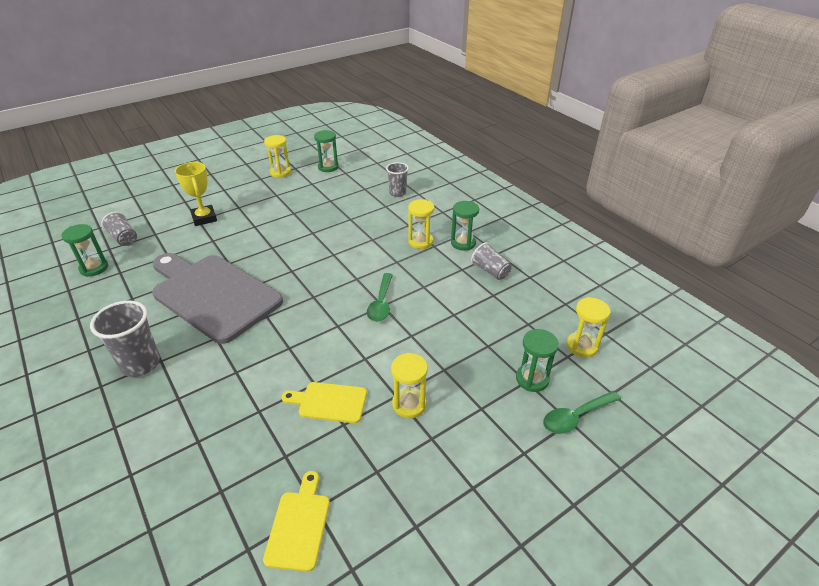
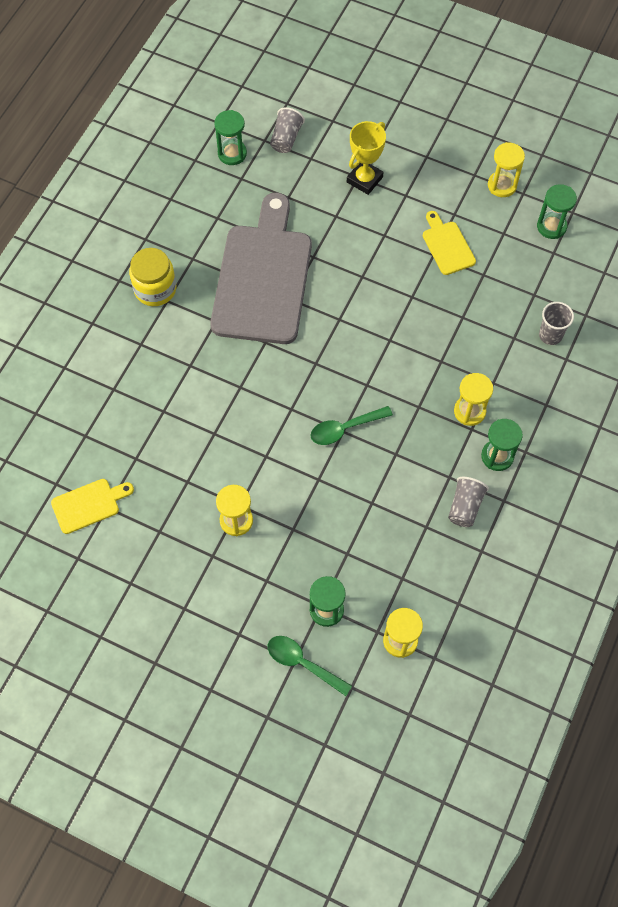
camera: 60 degrees right, 25 degrees up
(141, 364) = (155, 289): grey cup -> yellow jar
(329, 402) = (202, 457): yellow cutting board -> yellow cutting board (447, 245)

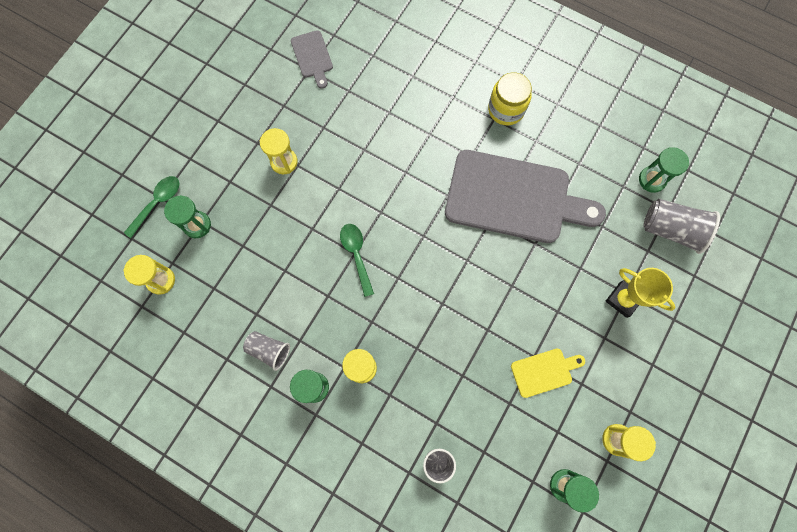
camera: 95 degrees right, 10 degrees up
(89, 504) = (312, 57): yellow cutting board -> grey cutting board
(286, 139) = (671, 230): grey cup -> grey cup, size x1.55

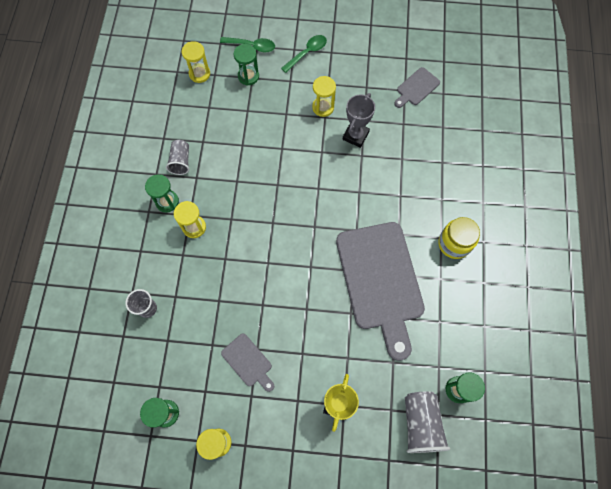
camera: 65 degrees right, 5 degrees down
(337, 145) = (355, 136): none -> grey trophy
(356, 255) = (276, 186): green spoon -> green spoon (307, 53)
(544, 371) = (248, 362): yellow cutting board -> grey cutting board

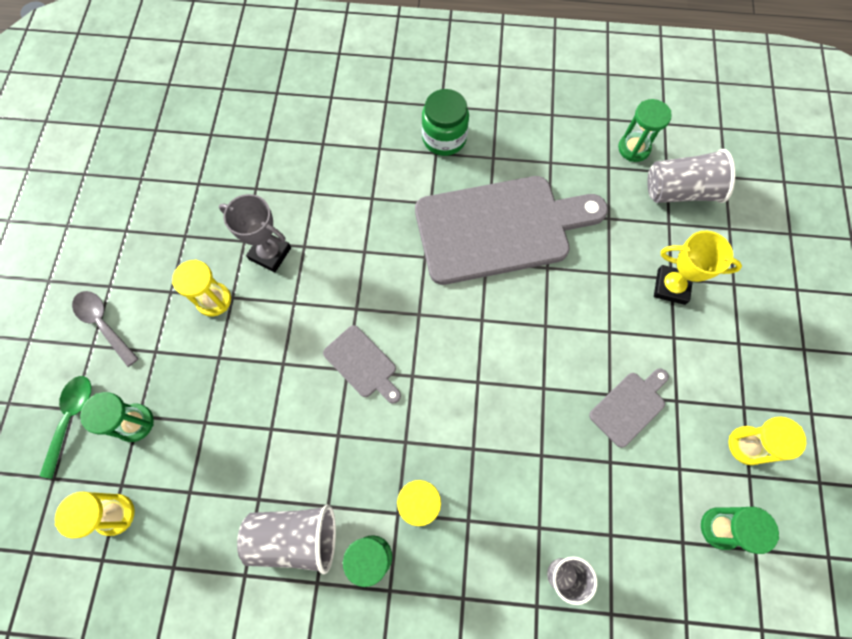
camera: 90 degrees left, 0 degrees up
(181, 161) = (295, 537): grey cup -> grey cup, size x1.55
(307, 53) = (103, 324): green spoon -> grey spoon
(416, 88) = (196, 167): grey cutting board -> grey cutting board (362, 364)
(454, 243) = (444, 138): yellow jar -> green jar

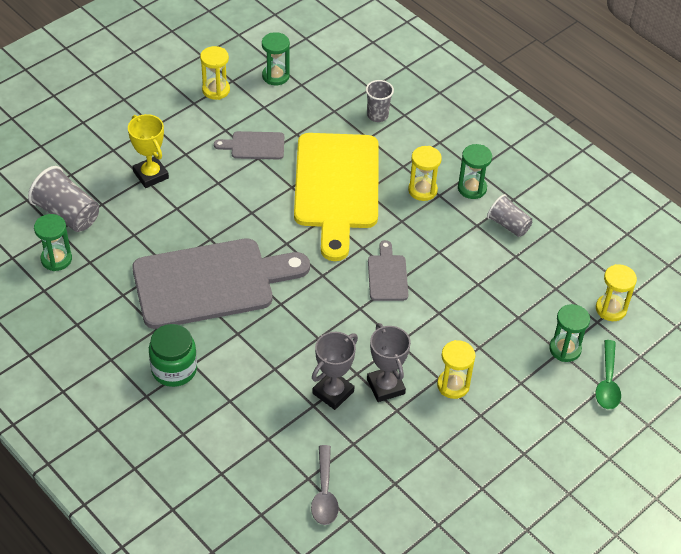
camera: 140 degrees left, 20 degrees down
(71, 418) = (607, 382): green spoon -> green spoon turned 45 degrees counterclockwise
(103, 324) = (546, 428): grey spoon -> grey spoon (324, 493)
(295, 537) = (508, 225): grey cup -> grey cup, size x0.64
(308, 215) = (333, 392): none -> grey trophy
(499, 228) = (211, 282): grey cutting board -> grey cutting board turned 135 degrees clockwise
(503, 427) = (337, 187): none -> yellow cutting board

